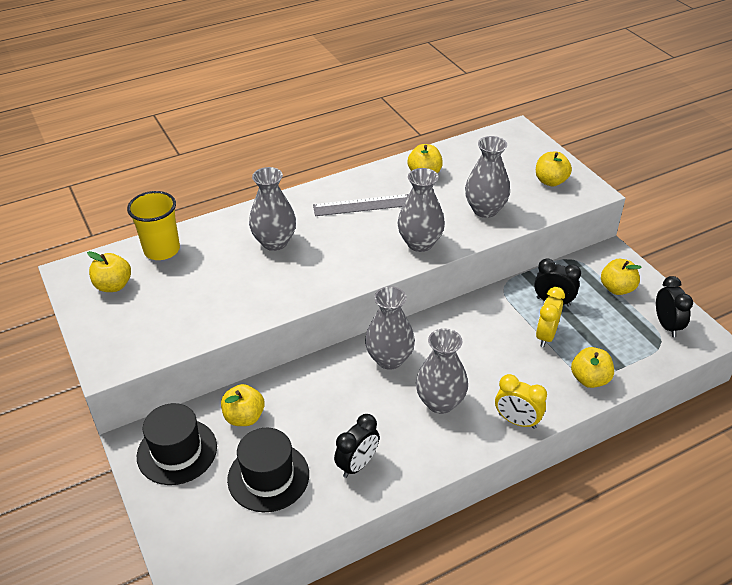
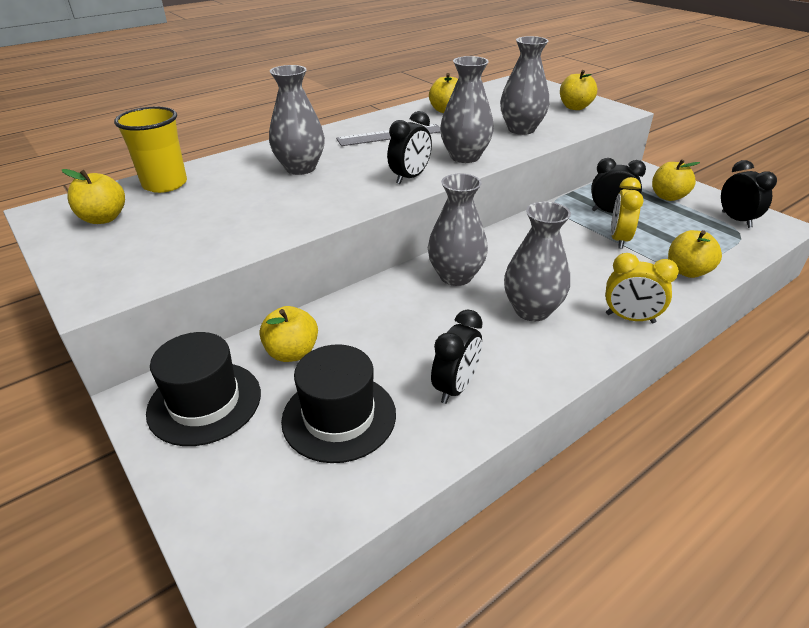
camera: 10 degrees left, 5 degrees down
(364, 265) = (410, 177): none -> black clock

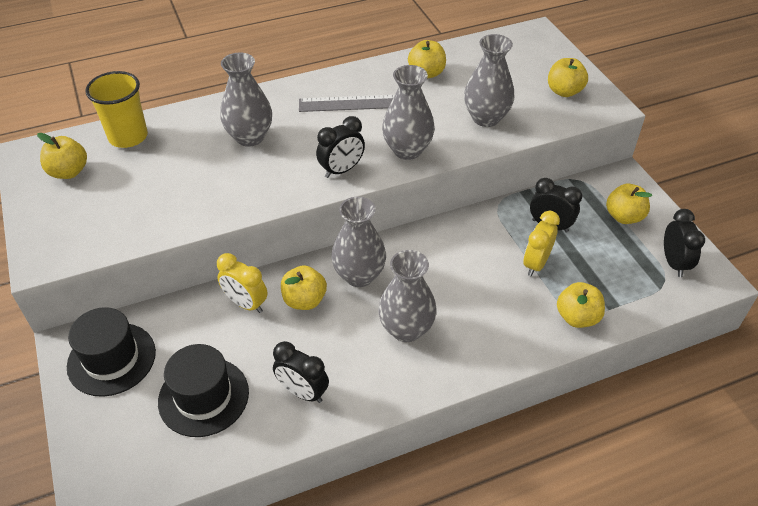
camera: 15 degrees right, 10 degrees up
(292, 352) = (191, 327): yellow apple -> yellow apple (304, 300)
(455, 387) = (303, 392): black clock -> black clock turned 75 degrees clockwise
(630, 318) = (488, 358): yellow clock -> yellow clock (246, 303)

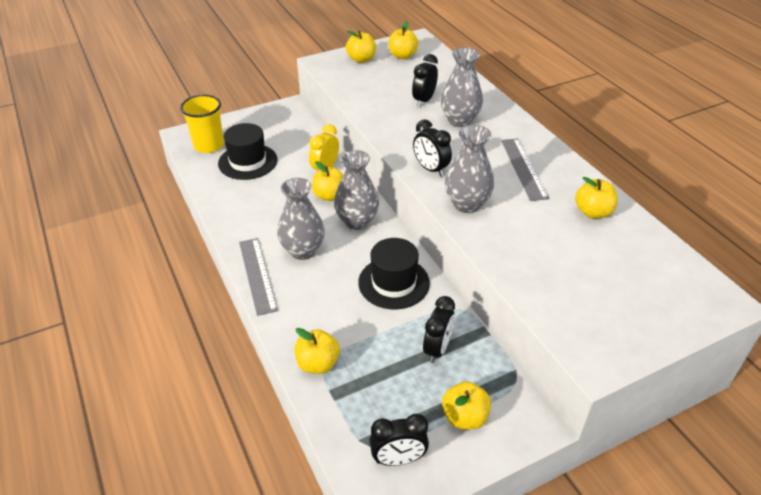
camera: 85 degrees right, 5 degrees down
(111, 359) = (278, 123): black hat -> black hat (394, 283)
(128, 137) = (444, 70): yellow cup -> yellow cup (209, 145)
(303, 392) = (248, 203): black clock -> black clock (424, 100)
(446, 375) = (257, 275): none -> grey ruler
(486, 118) = (533, 256): grey vase -> none
(536, 264) = (383, 335): yellow clock -> none
(564, 91) = (608, 322): yellow apple -> yellow apple (361, 59)

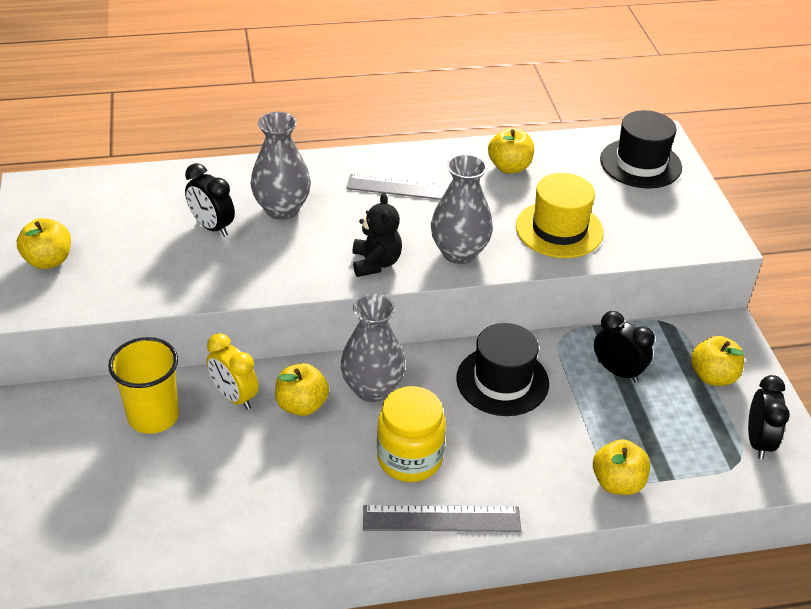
camera: 75 degrees left, 0 degrees up
(209, 145) = (78, 538): yellow cup -> yellow cup (153, 416)
(248, 162) = (160, 489): black hat -> black hat (640, 164)
(303, 251) = (409, 458): grey vase -> yellow jar
(402, 56) = (72, 216): yellow apple -> none
(430, 169) = (376, 263): black clock -> black teddy bear
(532, 252) = (559, 229): none -> yellow hat

